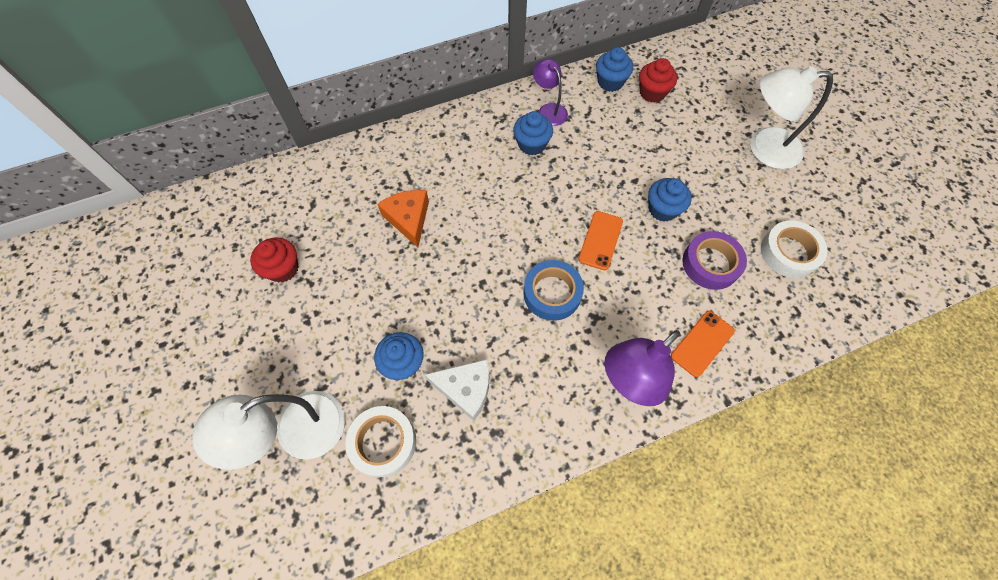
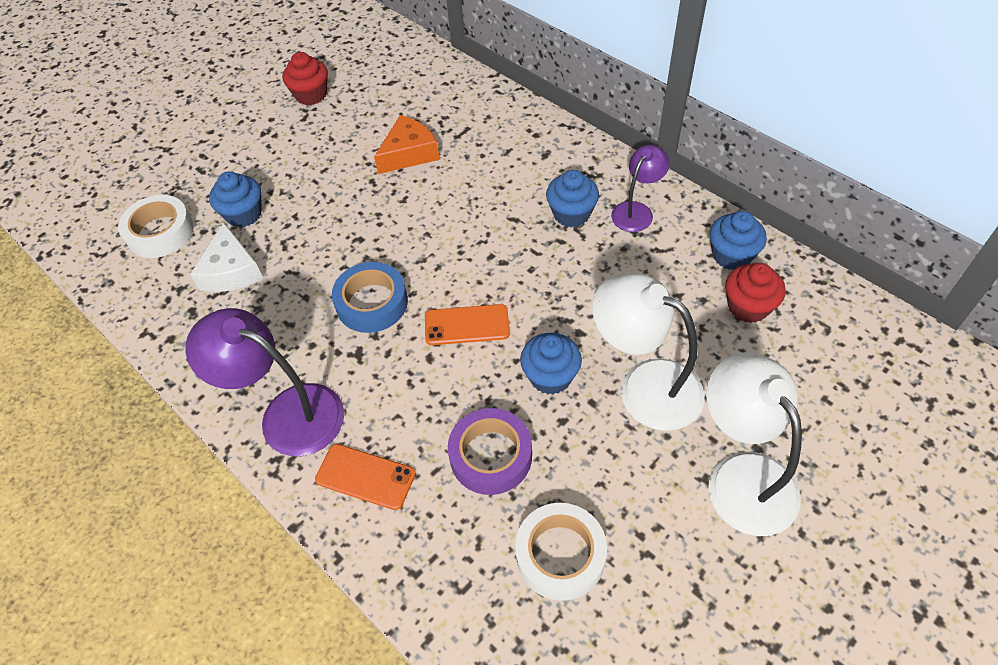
camera: 70 degrees right, 10 degrees down
(297, 433) = (154, 173): white lamp -> white lamp (645, 385)

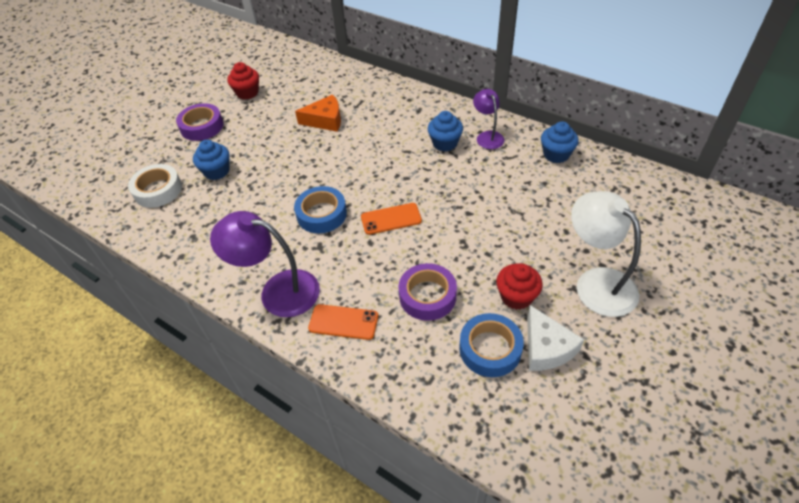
camera: 10 degrees left, 5 degrees down
(231, 271) = (216, 207): white cheese -> white cheese (546, 348)
(238, 141) = (202, 127): none -> purple tape
(409, 153) = (325, 120): orange cheese -> orange cheese turned 45 degrees clockwise
(550, 376) = (455, 242): blue cupcake -> none
(560, 555) = (490, 349): white tape -> blue tape
(636, 211) = (487, 136): purple lamp -> purple lamp turned 45 degrees counterclockwise
(645, 385) = (520, 238): white lamp -> none
(748, 306) = (574, 183): red cupcake -> red cupcake (516, 296)

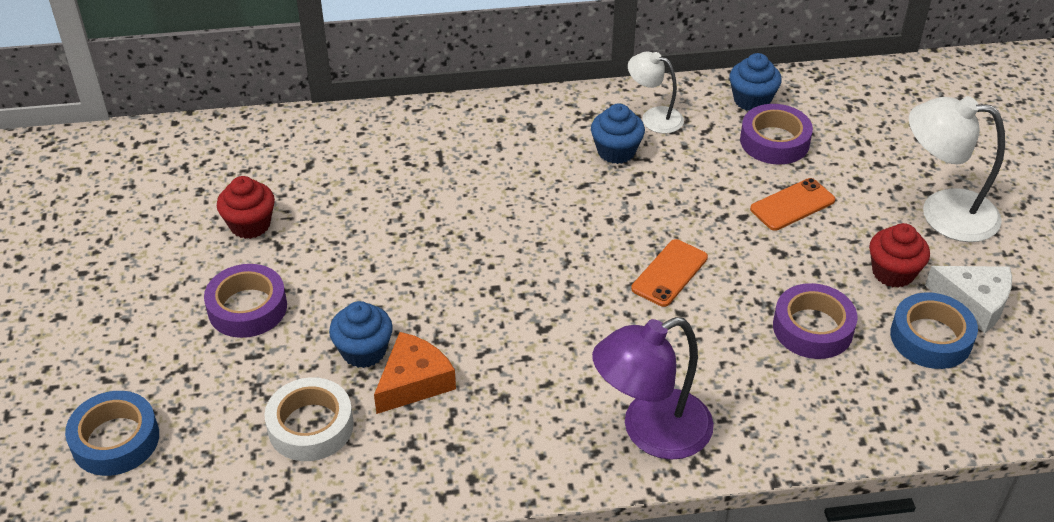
camera: 45 degrees left, 5 degrees down
(321, 214) = (582, 317): blue tape -> blue tape (115, 440)
(325, 120) = (424, 202): orange cheese -> orange cheese (414, 382)
(343, 322) = (765, 412): orange phone -> orange phone (792, 205)
(487, 136) = (654, 117): purple lamp -> white lamp
(540, 183) = (774, 141): none -> purple tape

